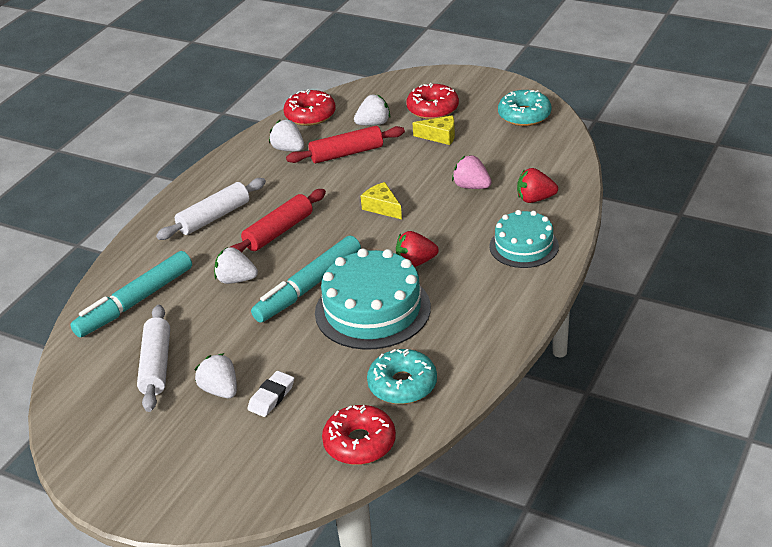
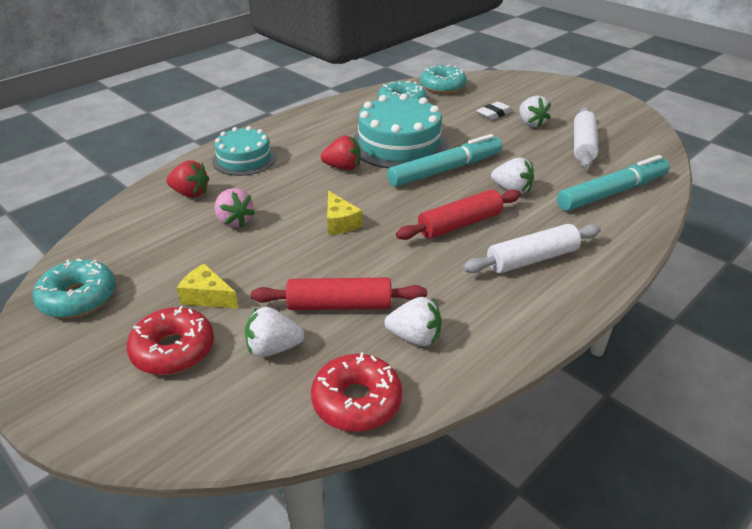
camera: 165 degrees left, 0 degrees up
(288, 149) = (415, 337): white strawberry -> white strawberry turned 45 degrees counterclockwise
(359, 443) = (442, 87): red donut -> turquoise donut

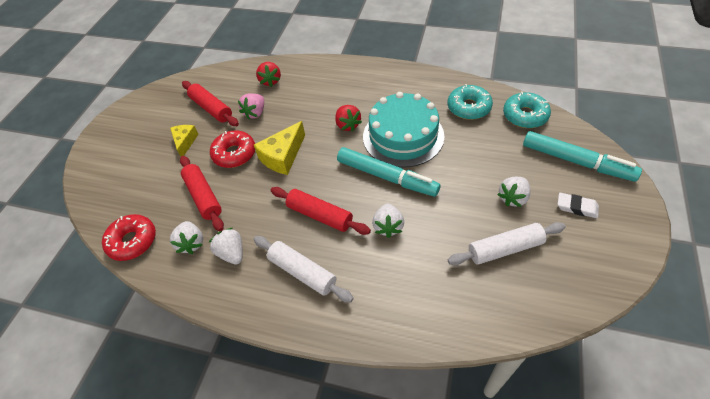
camera: 65 degrees right, 15 degrees up
(78, 298) = (163, 101): turquoise donut -> none
(171, 254) = (211, 108): none -> red rolling pin
(173, 350) = (141, 154): red donut -> red donut (234, 154)
(244, 159) = (322, 79): turquoise cake -> none
(273, 348) = (157, 188): white strawberry -> white strawberry (232, 253)
(340, 222) = (282, 156): yellow cheese -> yellow cheese, size x1.54
(494, 114) = (506, 167): white eraser -> white eraser (576, 207)
(612, 192) = (435, 295): turquoise marker -> turquoise marker (576, 162)

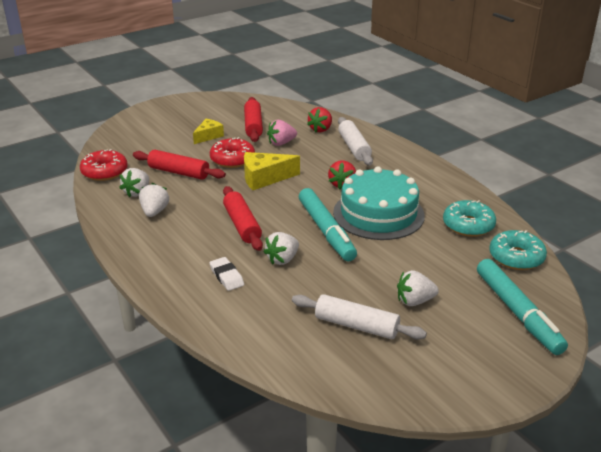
camera: 35 degrees right, 20 degrees down
(203, 197) = (179, 172): red rolling pin -> red rolling pin turned 75 degrees counterclockwise
(302, 272) = (185, 248): white rolling pin -> white rolling pin (354, 147)
(576, 207) = (466, 340): white eraser -> white eraser (226, 276)

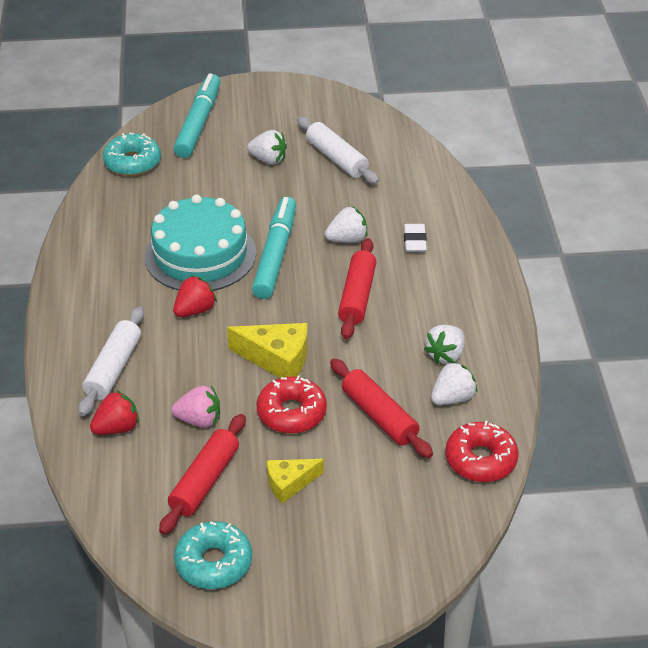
camera: 150 degrees left, 10 degrees up
(468, 225) = (129, 207): turquoise donut -> turquoise donut (214, 563)

